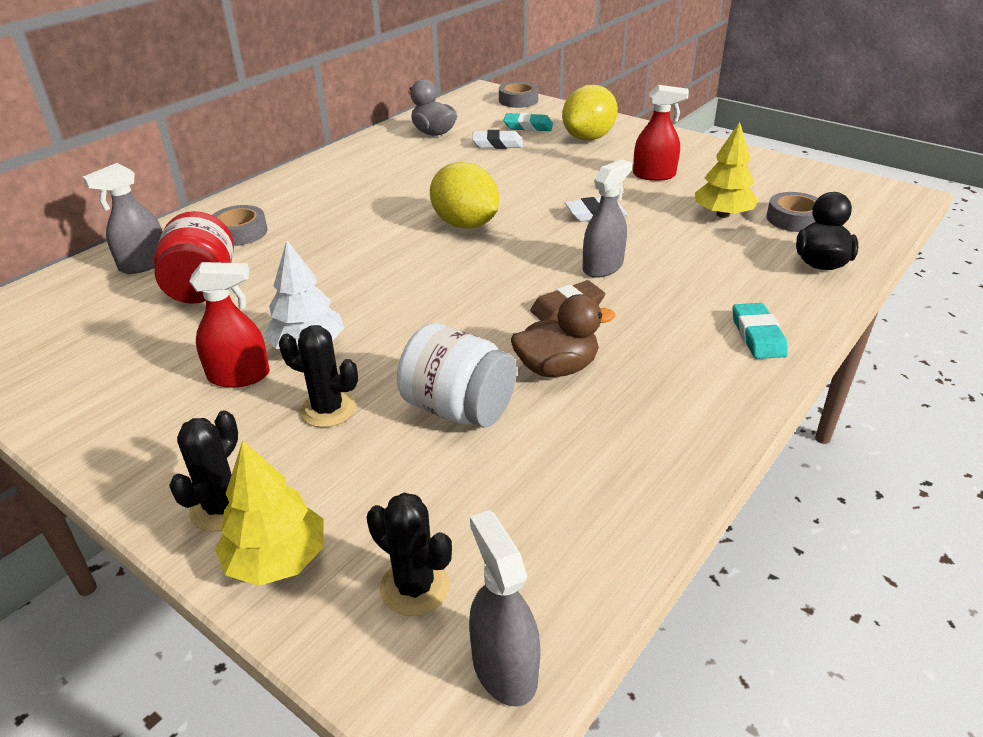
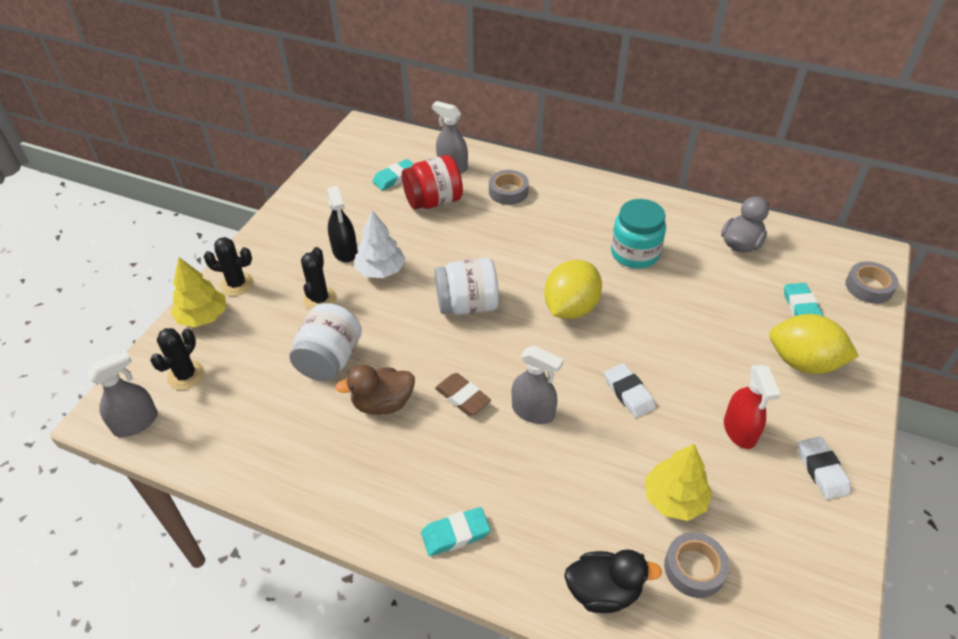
camera: 75 degrees right, 10 degrees up
(115, 313) = (395, 178): none -> turquoise eraser
(239, 376) = (345, 251): red spray bottle -> black spray bottle
(408, 179) = (634, 253): none -> turquoise jar
(420, 286) = (467, 305): none -> white jar
(497, 144) = (743, 294): white eraser -> white eraser (821, 470)
(557, 368) = (382, 403): brown duck -> brown duck turned 105 degrees clockwise

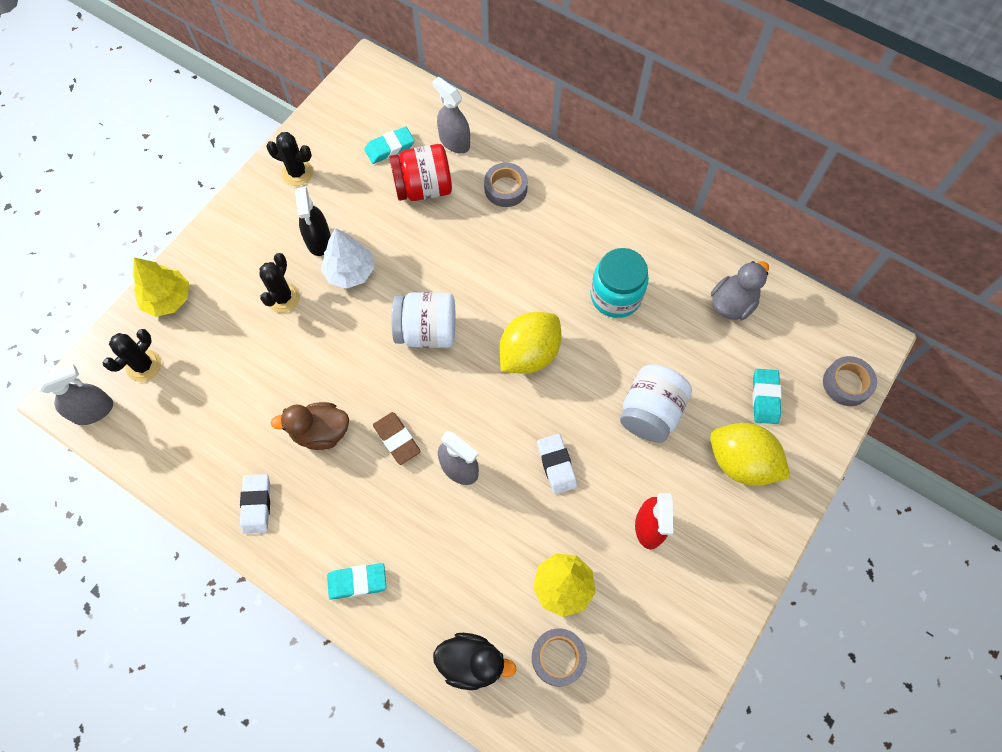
camera: 10 degrees right, 20 degrees up
(237, 284) = (205, 264): black cactus -> black cactus (297, 173)
(330, 359) = (280, 372): white jar -> white jar (650, 412)
(821, 470) = (711, 584): white eraser -> white eraser (256, 505)

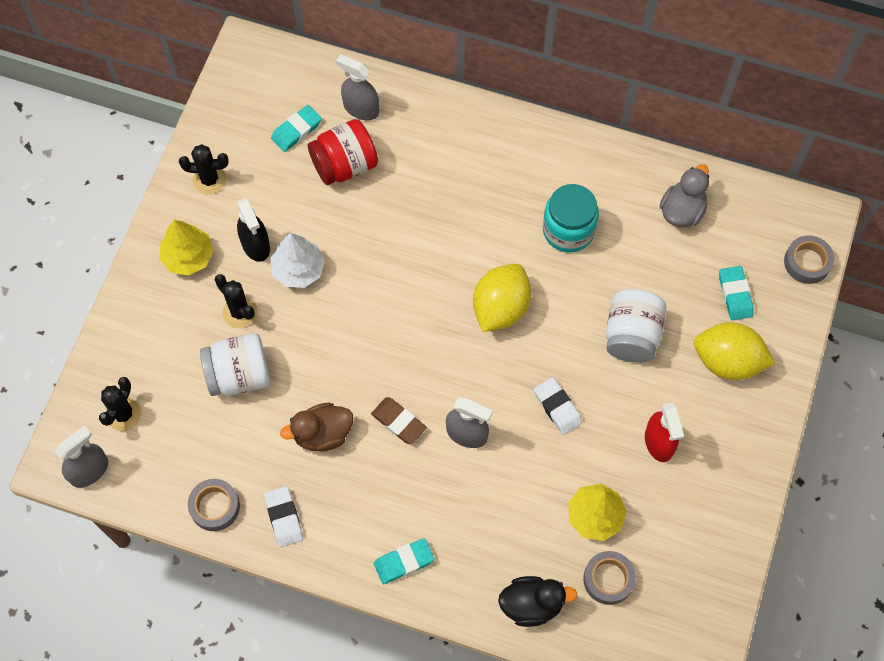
camera: 15 degrees left, 0 degrees up
(168, 299) = (123, 342): yellow tree -> yellow tree (188, 257)
(283, 298) = (240, 312): black cactus -> black cactus turned 45 degrees counterclockwise
(427, 331) = (394, 310): white jar -> white jar (239, 375)
(505, 188) = (428, 146): grey tape -> grey tape (215, 507)

